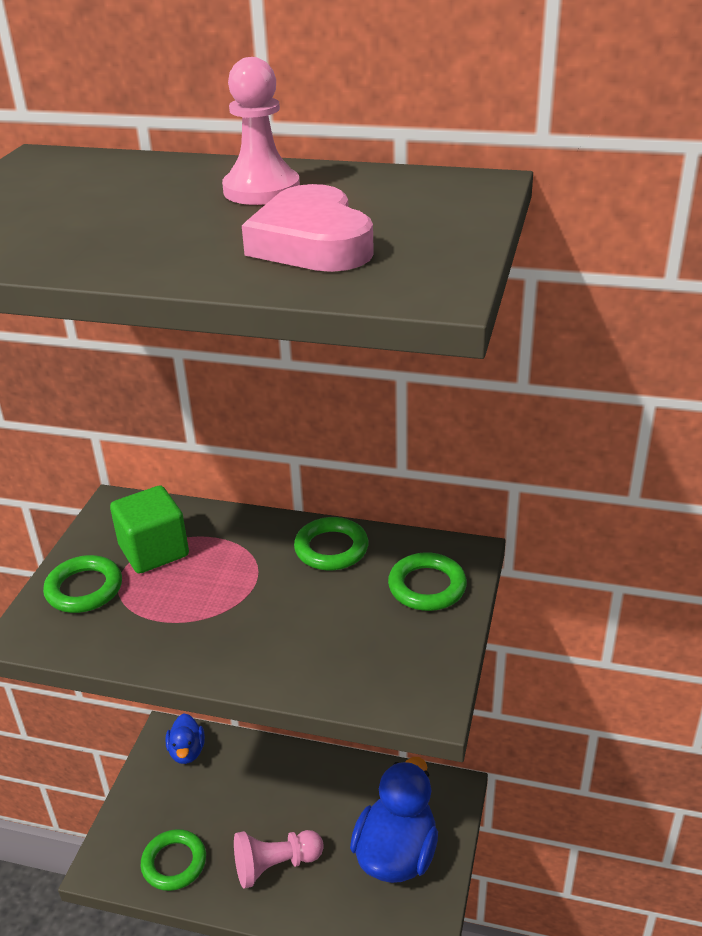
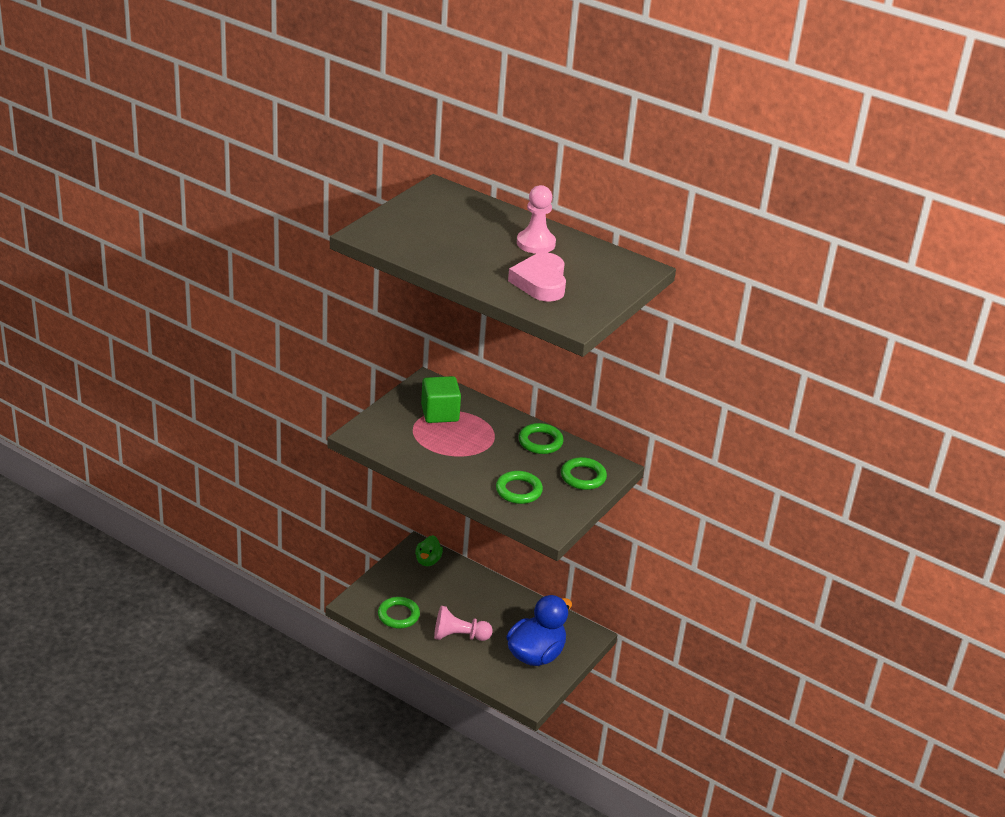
camera: 15 degrees right, 0 degrees up
(84, 589) = (395, 422): green ring -> green ring (518, 490)
(187, 751) = (428, 560): blue duck -> green duck

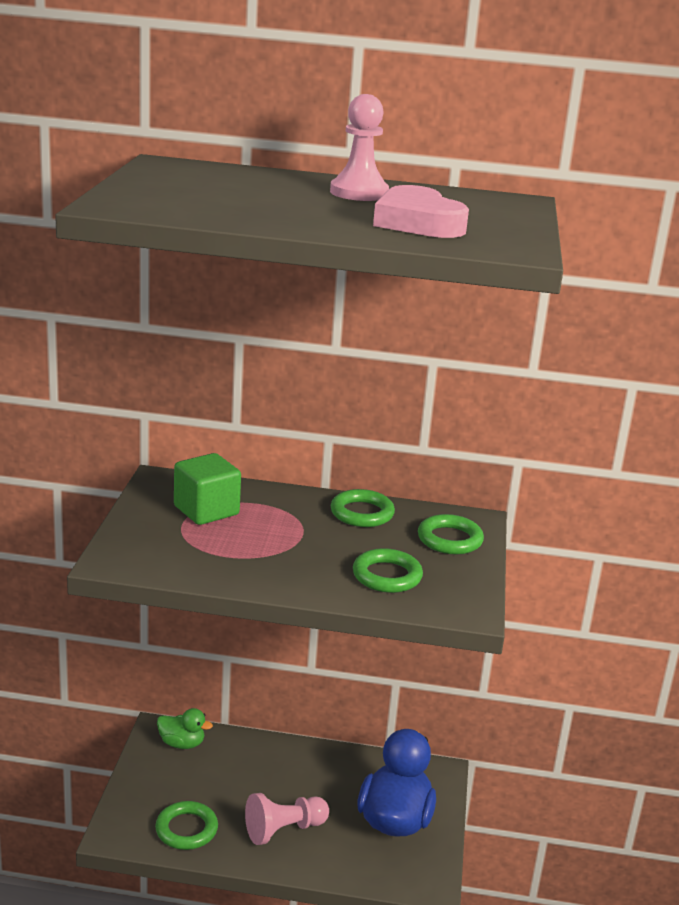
camera: 25 degrees left, 10 degrees down
(428, 560) = (182, 743): green duck -> green duck turned 60 degrees counterclockwise

